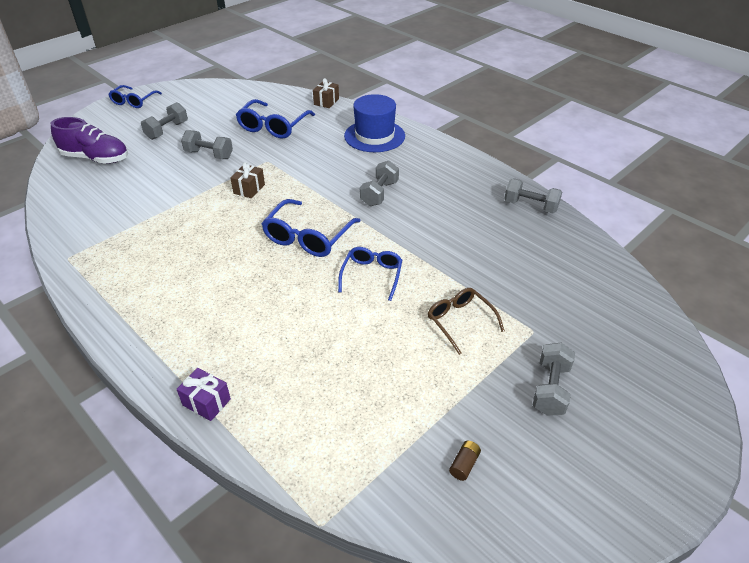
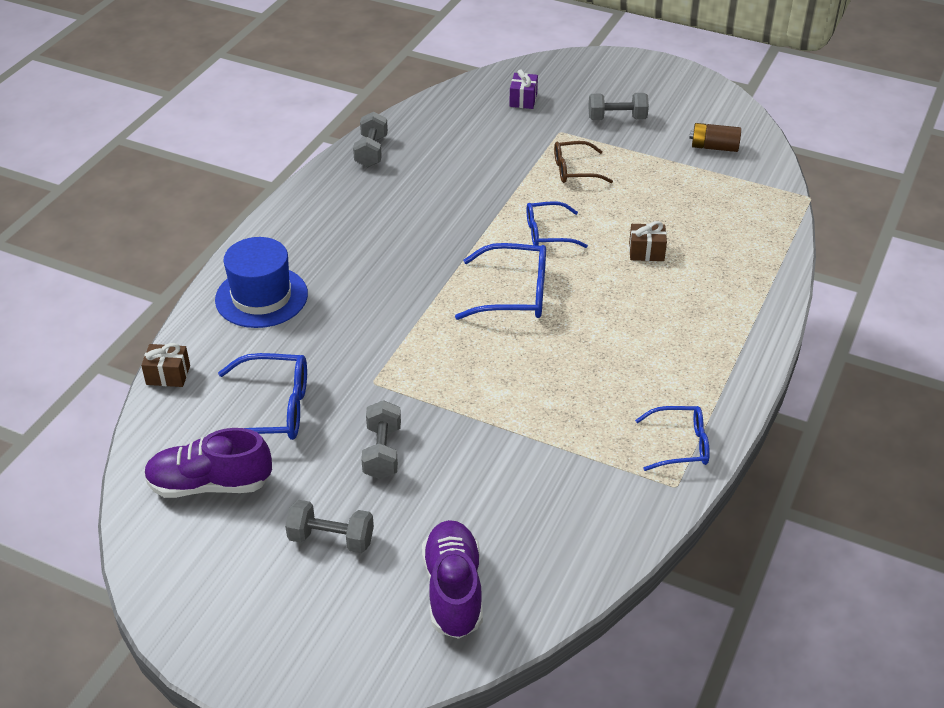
camera: 110 degrees left, 0 degrees up
(134, 101) = (241, 647): blue glasses -> blue glasses (680, 445)
(206, 402) = (767, 286): purple gift -> purple gift (523, 100)
(236, 104) = (210, 484): none -> purple shoe
(249, 189) = (447, 376): brown gift -> brown gift (646, 252)
(379, 193) = (400, 261): grey dumbbell -> none
(460, 321) = (574, 170): brown glasses -> brown glasses turned 45 degrees clockwise
(464, 464) = (714, 147): brown battery -> brown battery, size x1.71

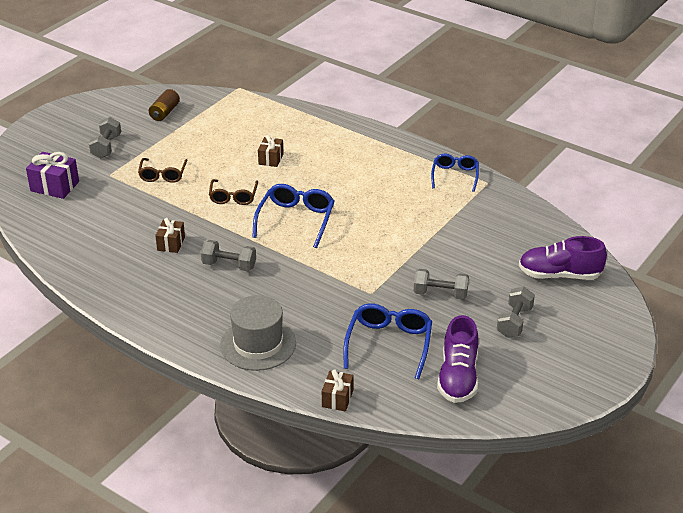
camera: 80 degrees left, 5 degrees down
(261, 297) = (258, 344): blue hat -> grey hat
(371, 151) = (86, 272): grey dumbbell -> grey dumbbell (229, 265)
(437, 200) = (171, 243): none -> brown gift
(523, 100) = (55, 186): purple gift -> purple gift, size x1.55
(547, 233) = (233, 197): blue glasses -> brown glasses

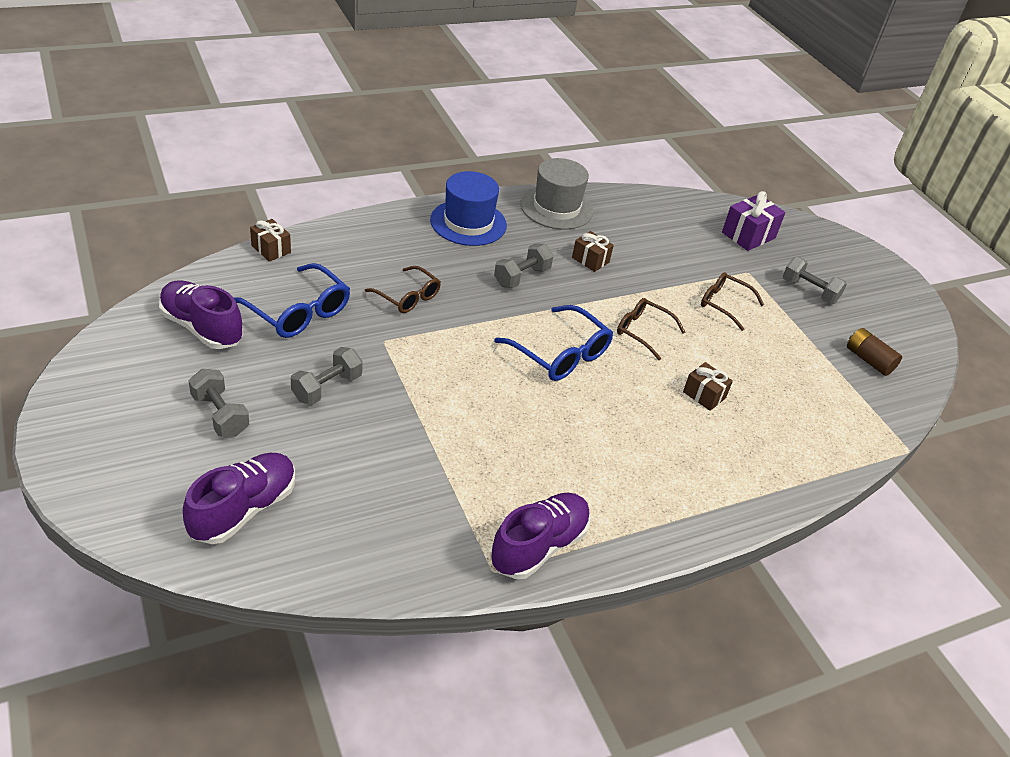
camera: 115 degrees right, 5 degrees up
(185, 318) = (468, 223): none -> blue hat
(258, 344) = (390, 242): grey hat -> grey hat (556, 207)
(313, 304) = (408, 297): none -> brown glasses
(455, 176) = (539, 546): blue glasses -> purple shoe

